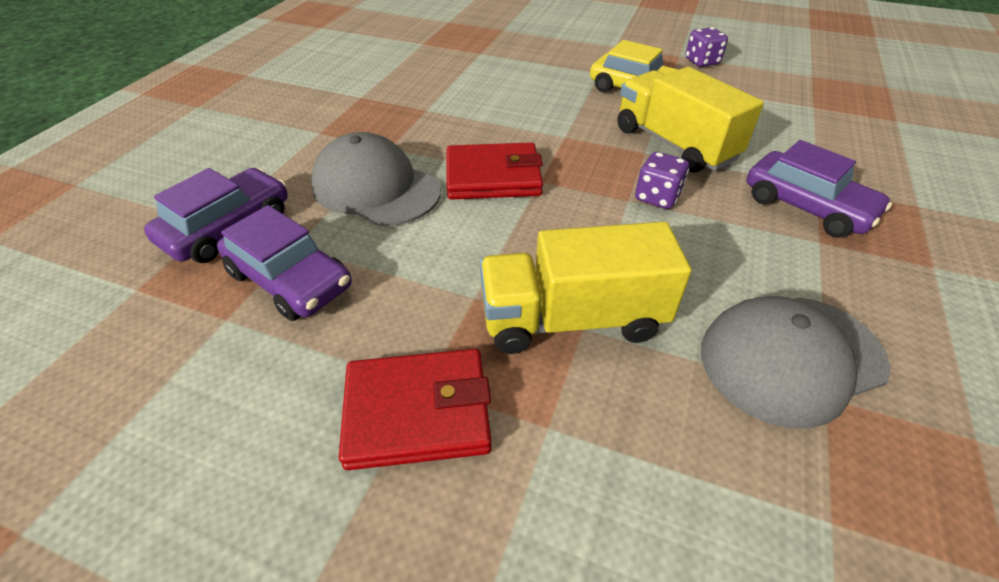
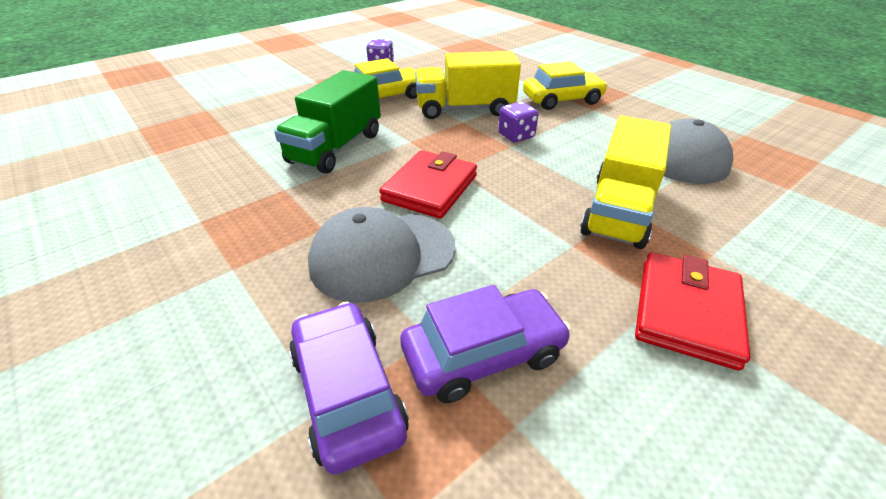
camera: 60 degrees left, 5 degrees down
(509, 105) = (336, 148): none -> green truck
(806, 206) = (562, 100): purple car -> yellow car

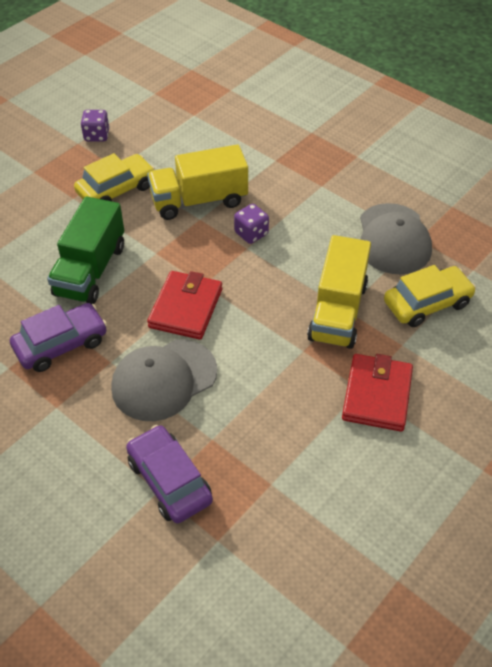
camera: 10 degrees left, 10 degrees up
(483, 354) = (247, 444): purple car -> purple car (61, 344)
(562, 100) = (291, 174): yellow car -> yellow car (427, 303)

